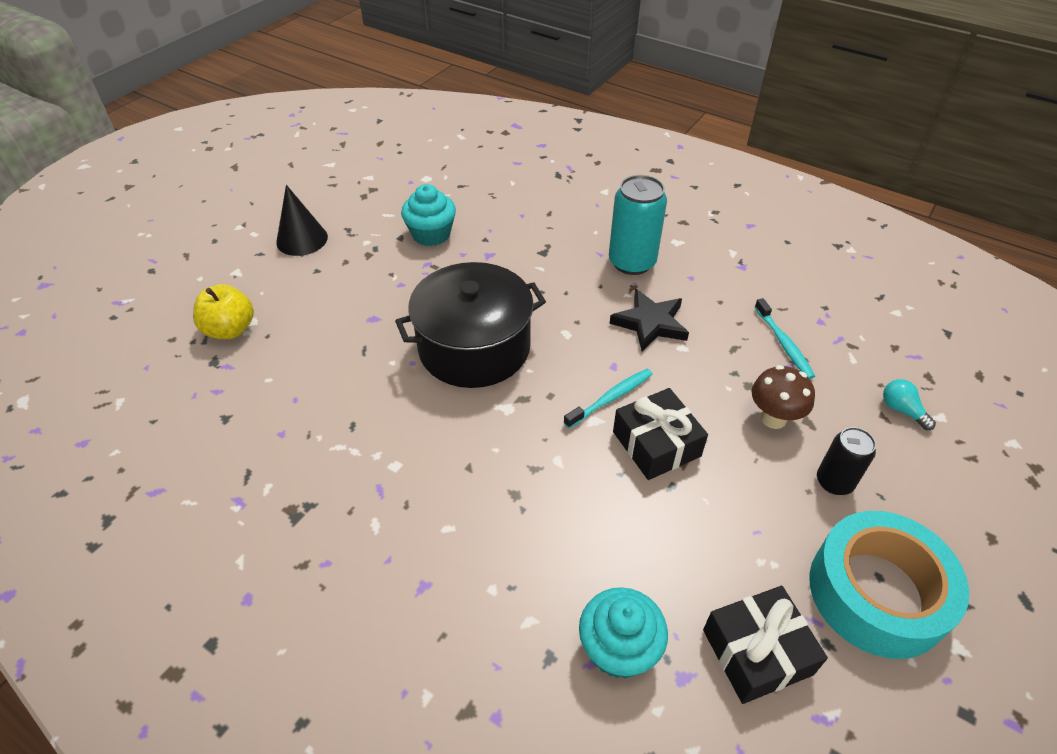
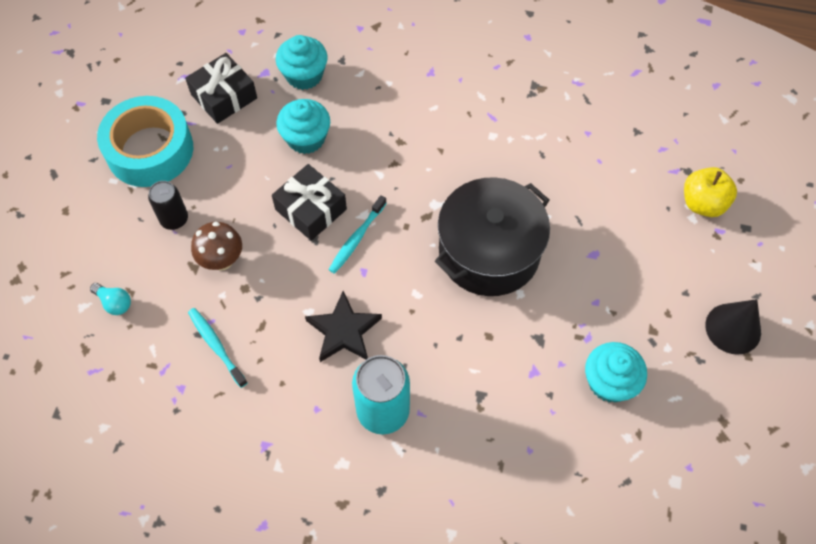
camera: 160 degrees right, 15 degrees up
(641, 538) = (306, 138): none -> turquoise cupcake

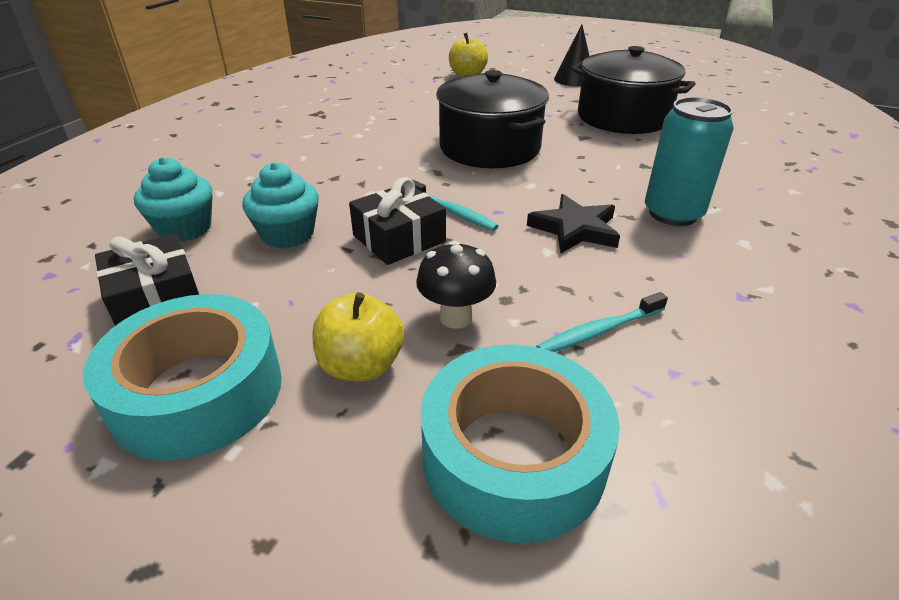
camera: 80 degrees left, 25 degrees down
(114, 303) = (513, 456): turquoise light bulb -> turquoise tape
(174, 219) = (361, 366): black can -> yellow apple
(222, 261) = (455, 317): brown mushroom -> black mushroom
(609, 382) = (623, 117): turquoise cupcake -> black pot

